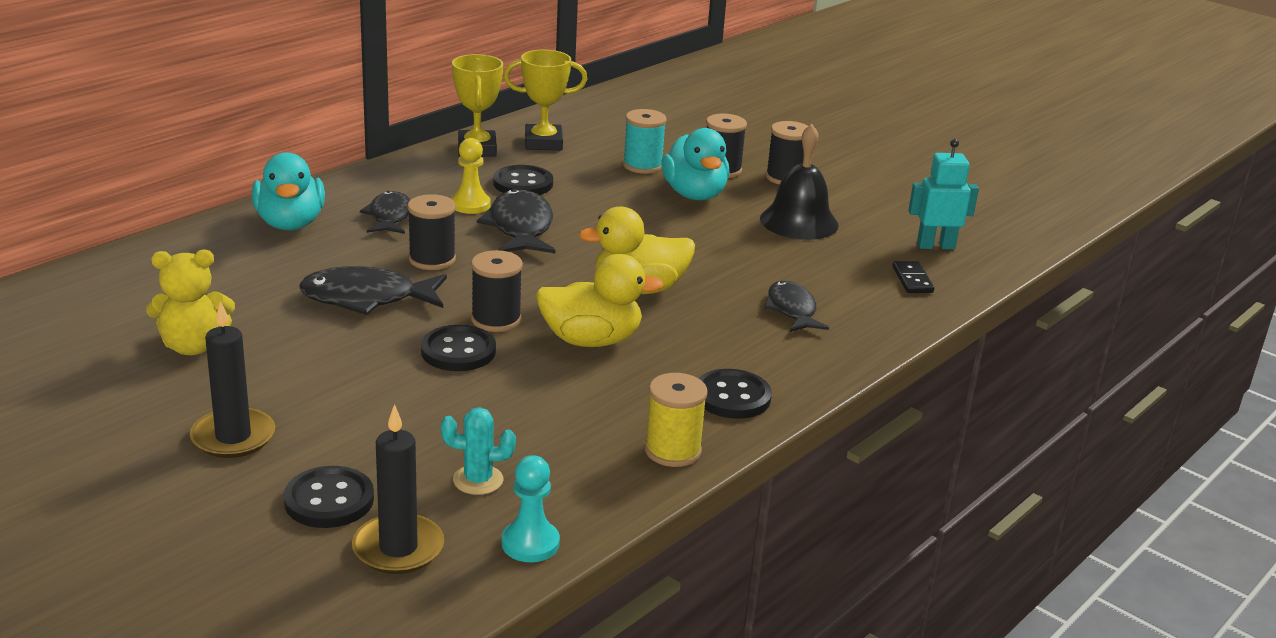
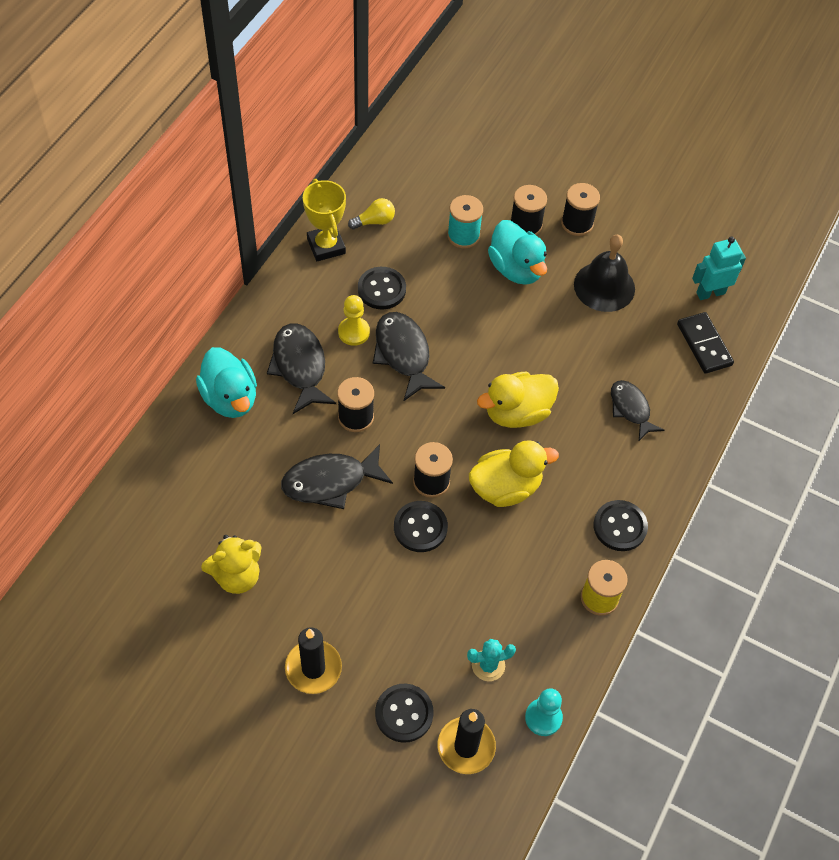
camera: 15 degrees left, 30 degrees up
(389, 216) = (300, 366): black fish -> black fish, size x1.50
(543, 143) = (374, 221): yellow trophy -> yellow light bulb
(912, 280) = (704, 344): black domino -> black domino, size x1.54

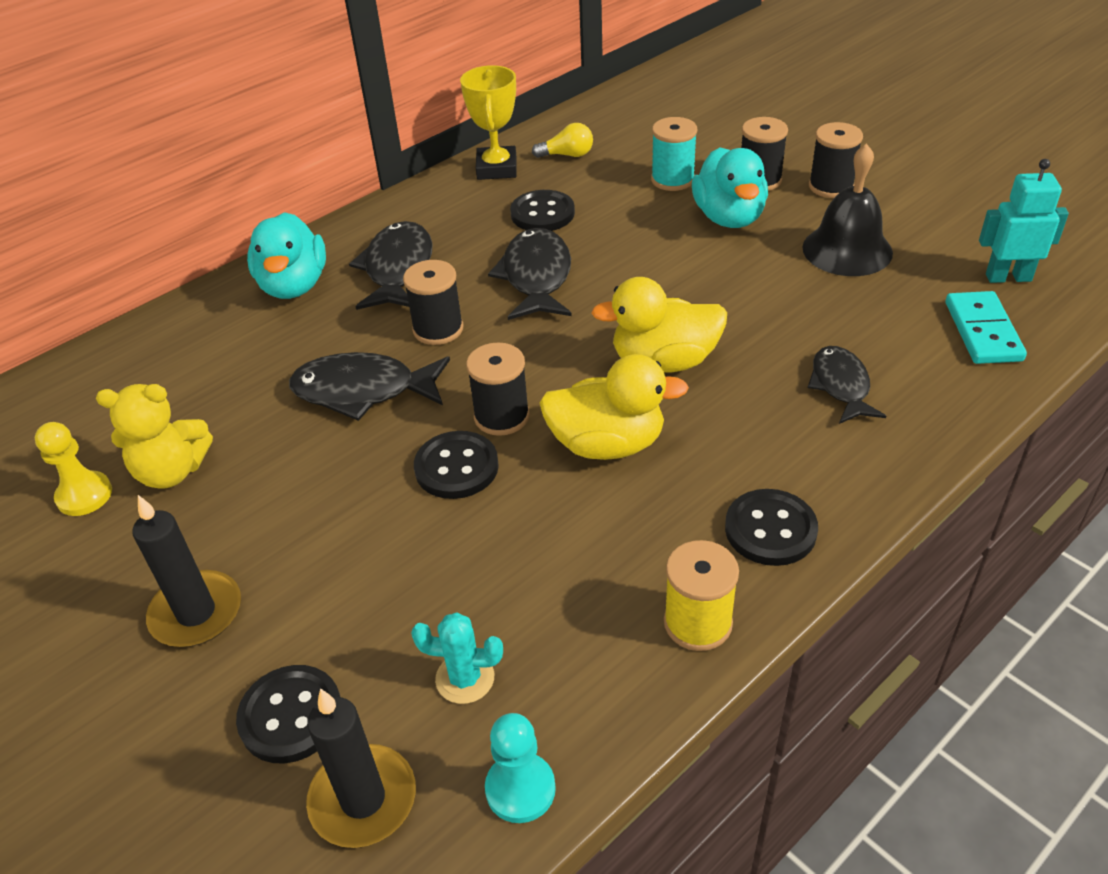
camera: 25 degrees right, 15 degrees down
(354, 332) = (484, 247): yellow pawn -> yellow pawn (84, 495)
(704, 344) = (982, 331): black domino -> turquoise domino

